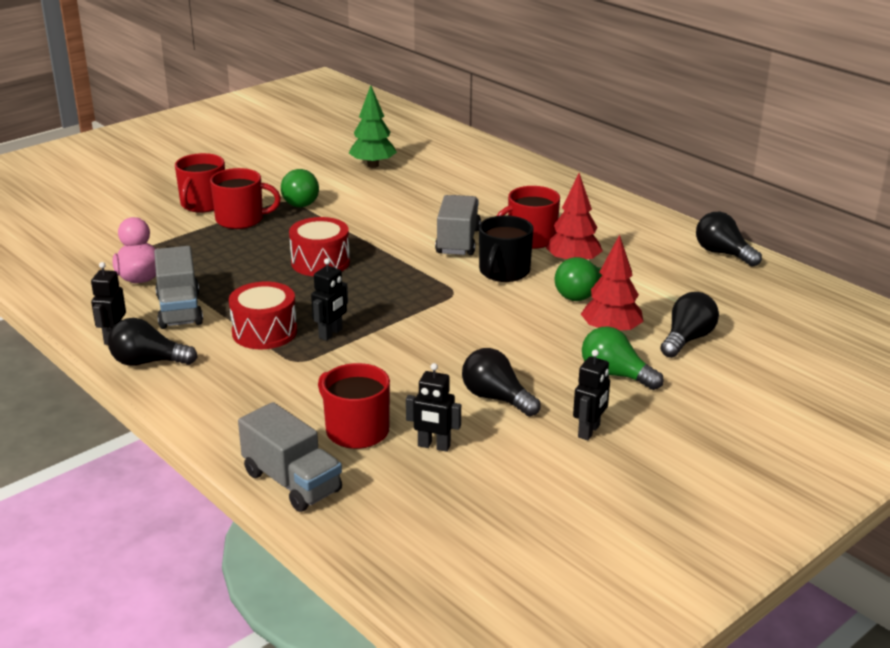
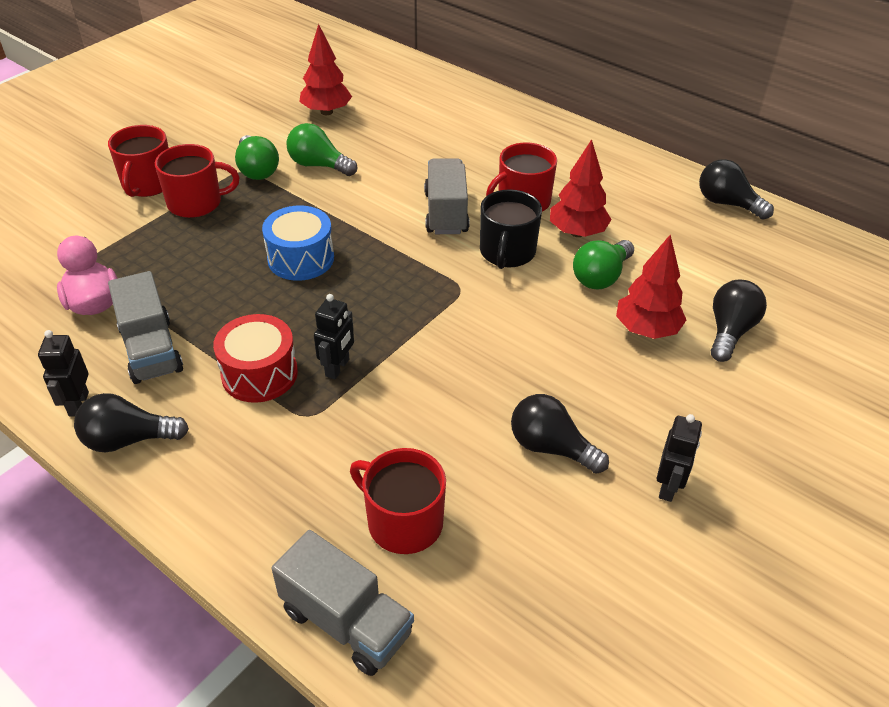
camera: 10 degrees left, 15 degrees up
(320, 262) = (301, 258): red drum -> blue drum
(373, 165) = (326, 112): green tree -> red tree
(434, 446) = (500, 535): black robot -> none
(615, 375) = (670, 394): green light bulb -> green light bulb (319, 165)

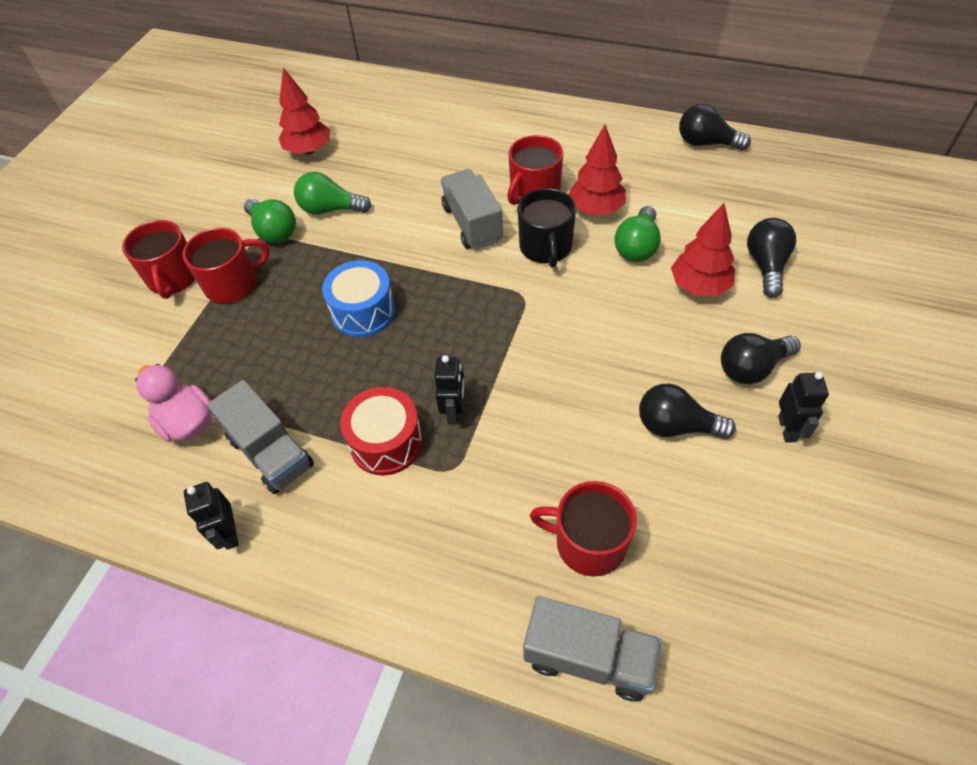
camera: 15 degrees left, 10 degrees up
(128, 439) = (298, 553): black light bulb -> black light bulb (752, 368)

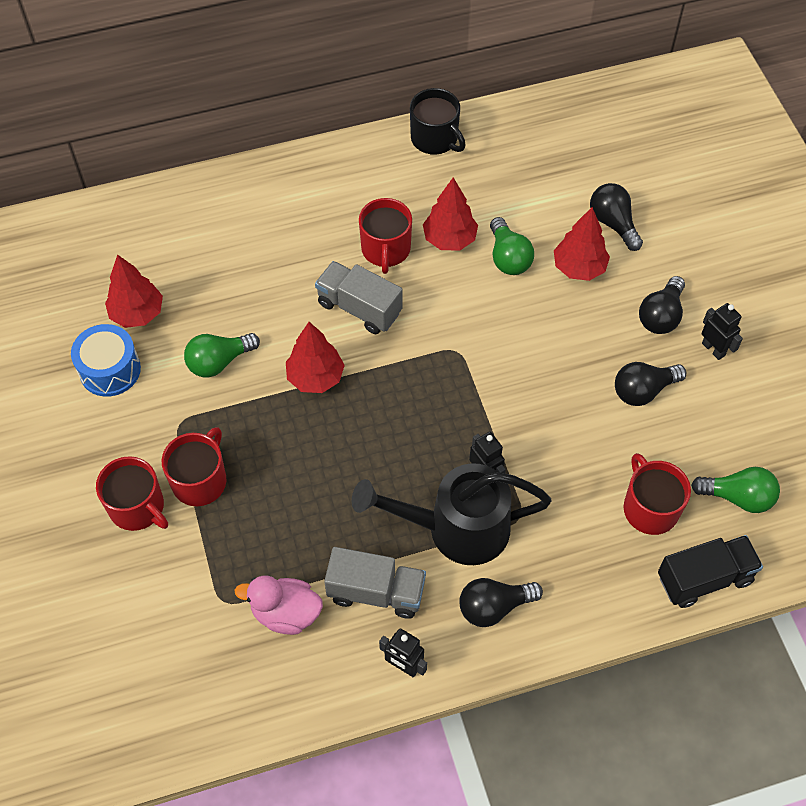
camera: 40 degrees left, 5 degrees up
(274, 231) = (187, 411): green light bulb -> green light bulb (738, 497)
(363, 311) = (340, 438): blue drum -> blue drum (110, 370)
(386, 442) = (455, 529): red drum -> black watering can
(389, 256) = (315, 377): none -> red tree
(546, 247) = (438, 297): black mug -> black mug (435, 139)
(588, 543) = (649, 508): red mug -> red mug turned 90 degrees clockwise
(589, 657) = (704, 578): grey truck -> black truck
(706, 143) = (488, 127): black light bulb -> black light bulb (494, 607)

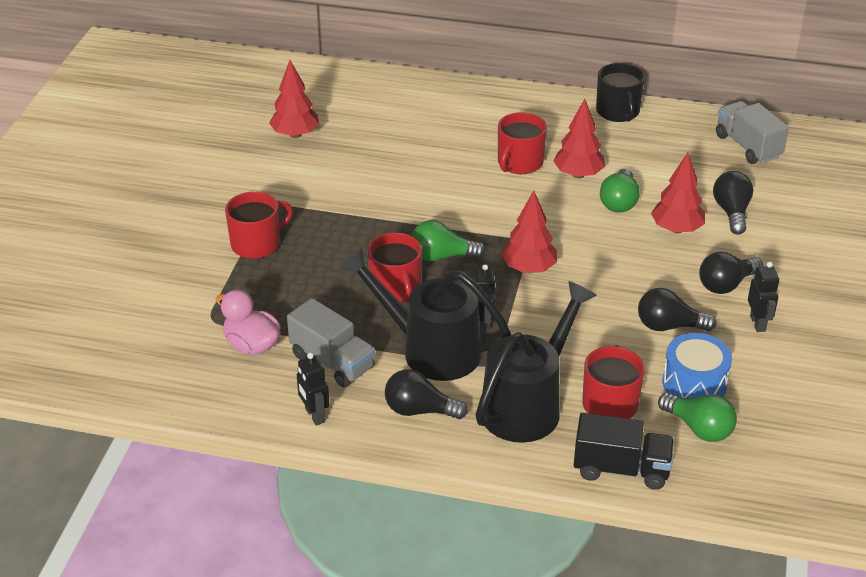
camera: 30 degrees right, 20 degrees down
(110, 370) = (247, 158): blue drum -> blue drum (694, 383)
(138, 507) = (198, 241): red mug -> red mug (396, 288)
(219, 362) = (331, 182): green light bulb -> green light bulb (442, 256)
(315, 377) = (397, 217): red tree -> red tree (529, 269)
(359, 308) = (467, 189): grey truck -> grey truck (747, 146)
(582, 548) = (528, 404): none -> black watering can

